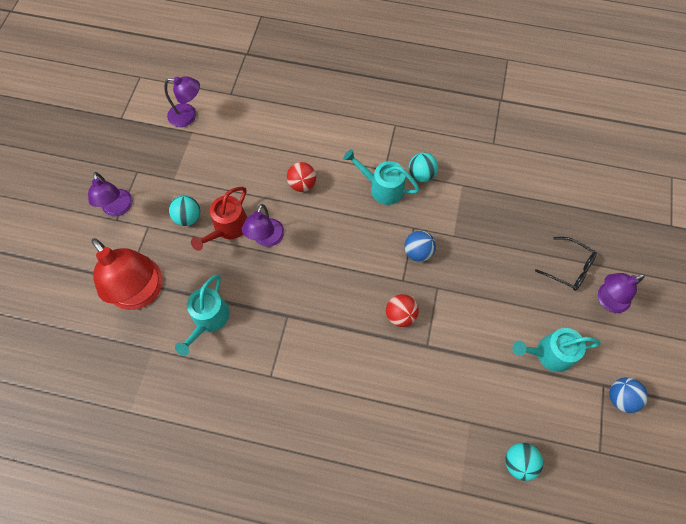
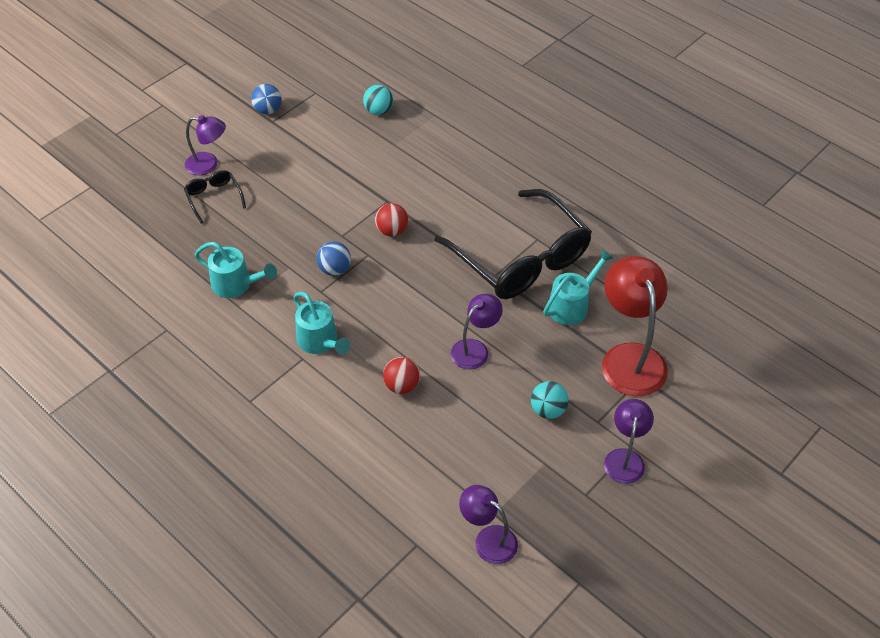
camera: 150 degrees left, 15 degrees down
(227, 228) = (510, 378): red watering can -> none
(274, 345) = (521, 258): none -> black glasses
(421, 175) = (270, 334): turquoise ball -> none
(549, 354) = (293, 154): turquoise watering can -> turquoise watering can (236, 284)

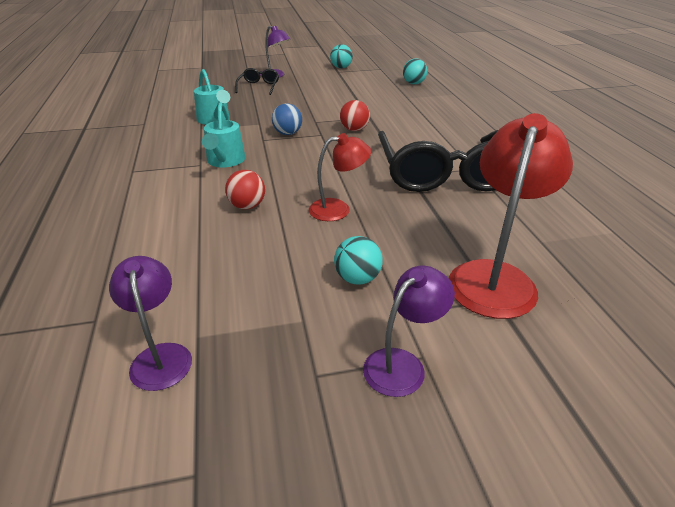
camera: 35 degrees right, 15 degrees down
(268, 110) = (341, 67): blue ball -> turquoise ball
(475, 349) = (338, 209): purple lamp -> red lamp
(572, 305) = (466, 216): turquoise watering can -> none

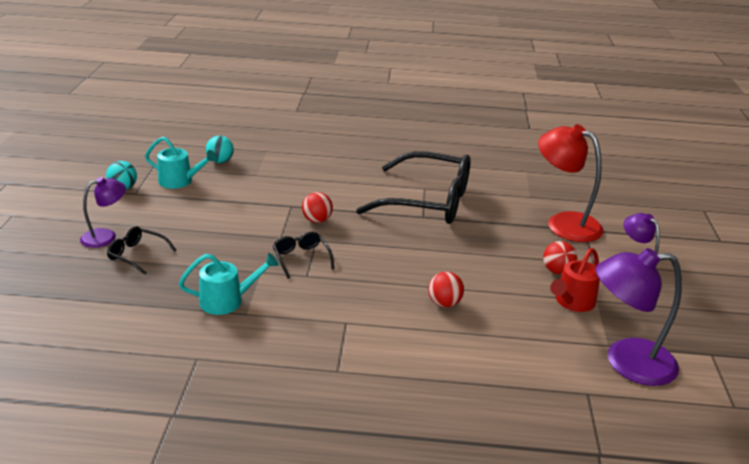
camera: 75 degrees left, 5 degrees down
(160, 356) = (626, 362): purple lamp -> purple lamp, size x1.71
(225, 161) = (347, 306): turquoise watering can -> turquoise watering can (180, 181)
(287, 296) = (572, 302): none -> red watering can
(288, 133) = (301, 258): blue ball -> black glasses
(338, 209) = (465, 260): red lamp -> none
(357, 278) = (557, 271): turquoise ball -> red ball

